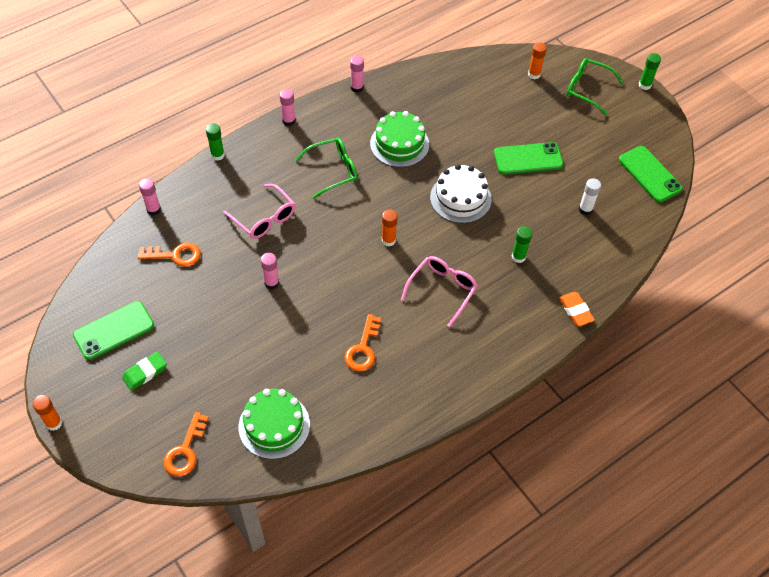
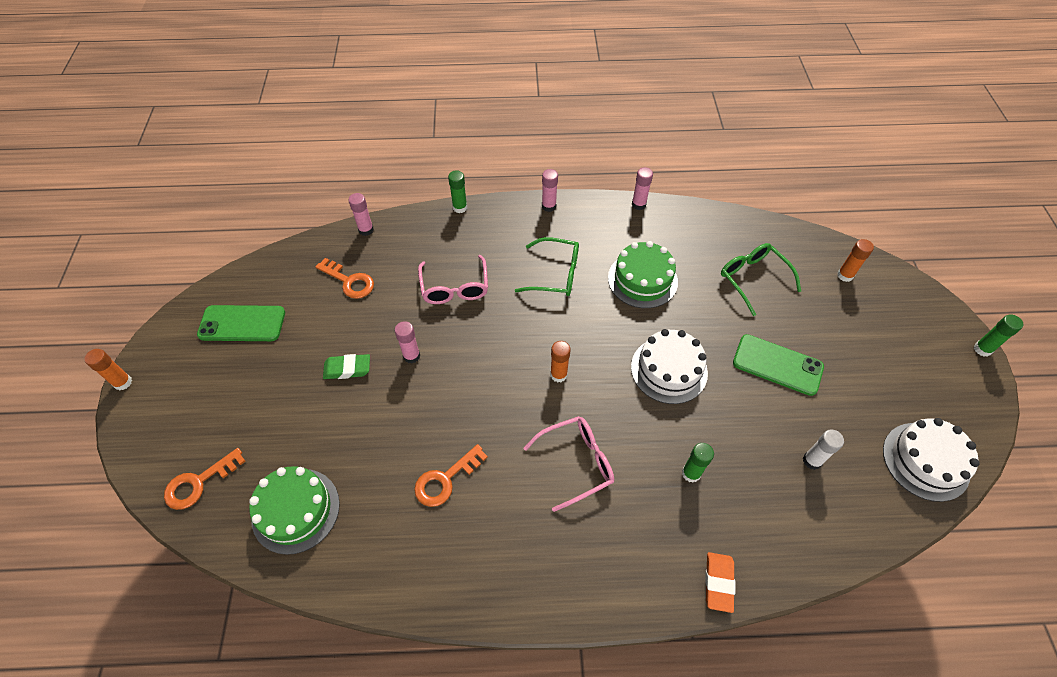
camera: 35 degrees right, 0 degrees up
(145, 373) = (232, 380): green eraser -> green eraser (347, 369)
(587, 89) = (902, 320): green glasses -> green glasses (753, 279)
(649, 174) = (925, 461): green phone -> white cake

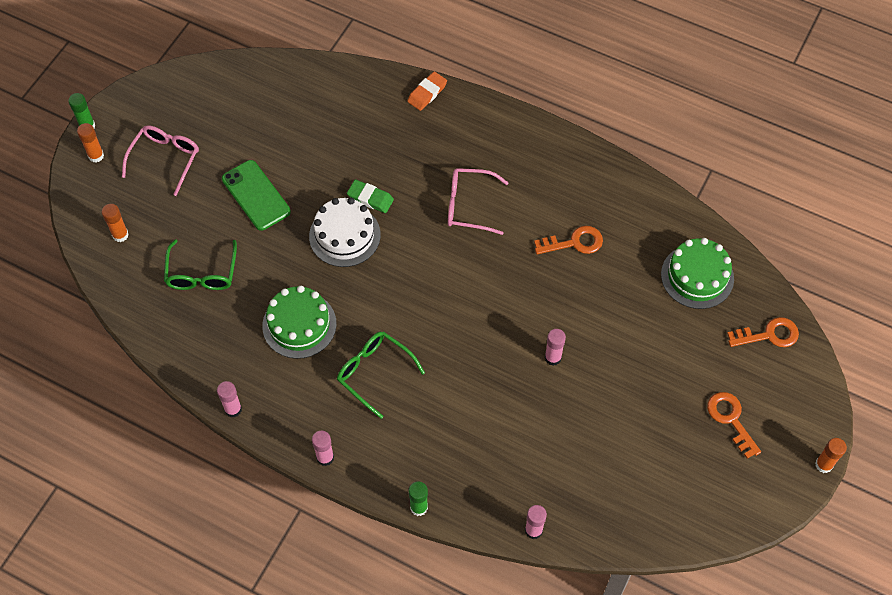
camera: 150 degrees left, 5 degrees up
(242, 323) = (698, 474): green phone -> none
(347, 369) = (615, 374): green eraser -> green eraser (370, 198)
(349, 281) = (577, 470): orange key -> orange key (731, 419)
(455, 288) = (478, 408): pink glasses -> pink glasses (165, 159)
(558, 375) = (437, 277): orange glue stick -> orange glue stick (96, 156)
(691, 473) = (391, 158): green glue stick -> none
(812, 461) = (298, 124): white glue stick -> none
(925, 461) = (221, 85): white cake -> none

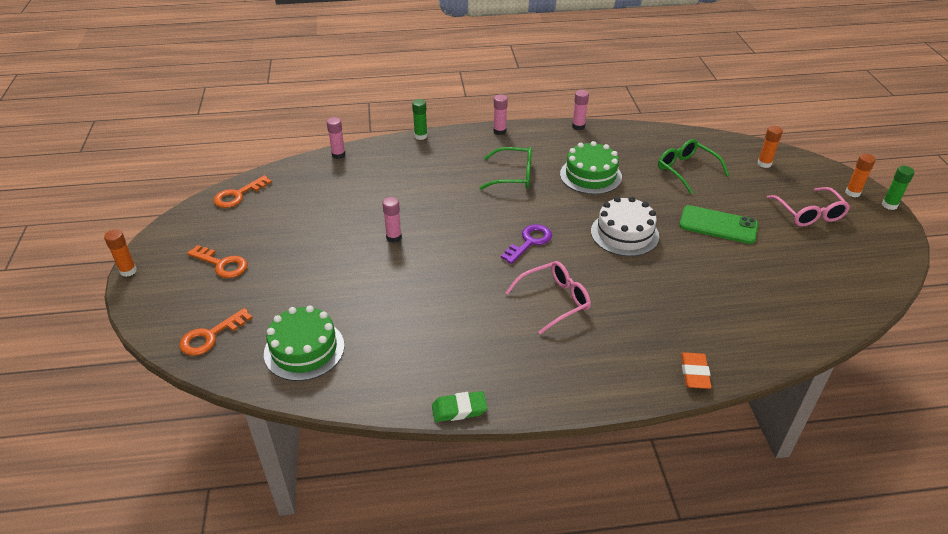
camera: 145 degrees right, 20 degrees down
(370, 198) = (636, 265): green eraser -> green eraser (459, 409)
(435, 277) = (529, 242): none -> purple key
(574, 242) = (438, 319): orange key -> orange key (238, 195)

